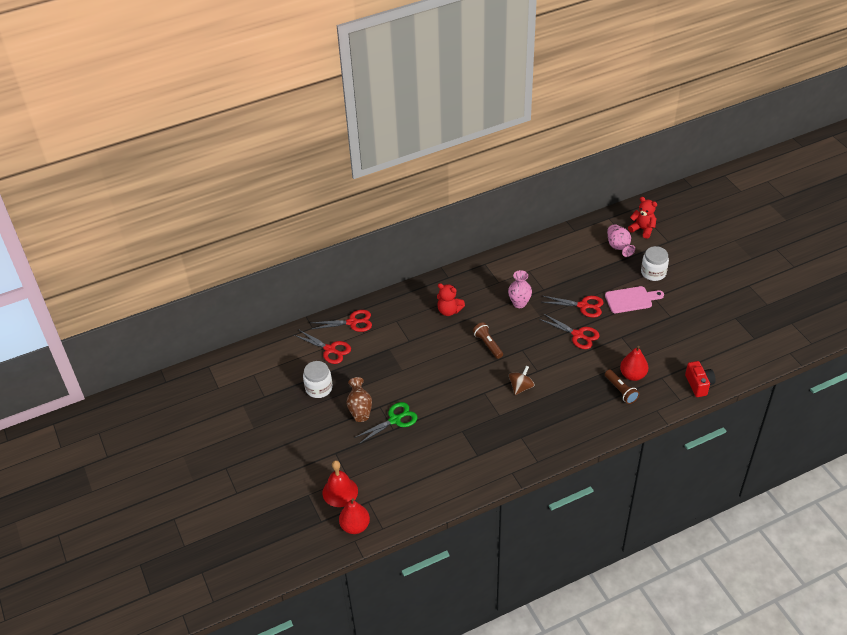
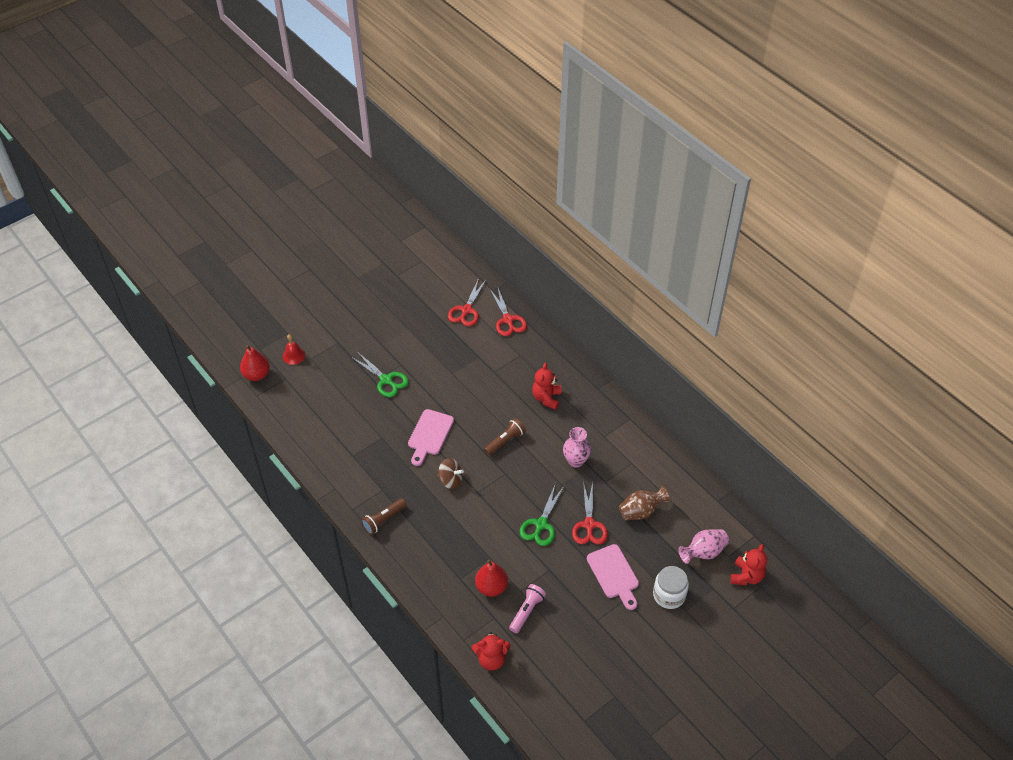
camera: 75 degrees right, 5 degrees up
(319, 388) = (414, 313): white jar -> none
(340, 492) = (293, 355): red bell -> red bell, size x0.66
(360, 409) = (395, 349): brown vase -> brown vase (641, 511)
(468, 395) = (429, 435): none -> pink cutting board
(577, 335) = (541, 524): red scissors -> green scissors
(620, 391) = (465, 577): brown flashlight -> brown flashlight (384, 520)
(658, 356) = (527, 611): none -> pink flashlight
(699, 385) = (491, 659): red camera -> red teddy bear

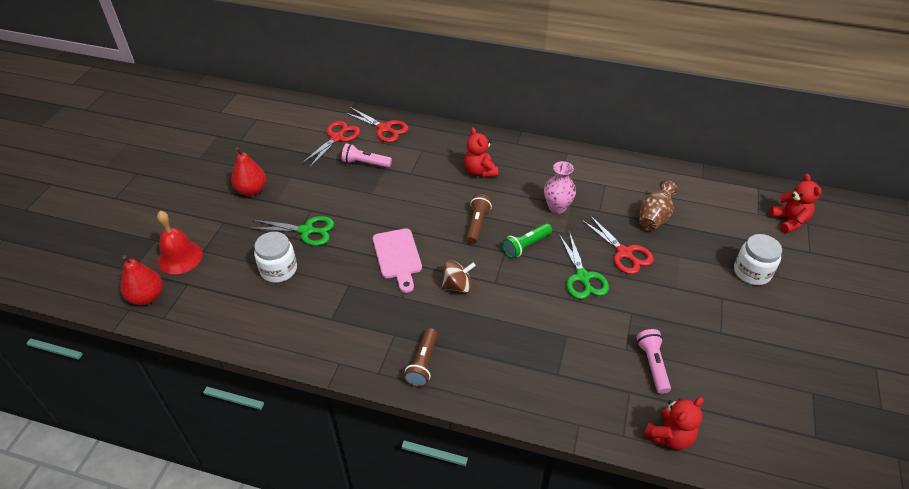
camera: 35 degrees left, 5 degrees down
(293, 355) = (180, 257): red bell -> red bell, size x1.52
(347, 400) = (278, 269): none -> white jar
(466, 310) = (337, 138): red scissors -> red scissors turned 135 degrees counterclockwise
(469, 344) = (365, 163): none -> pink flashlight
(491, 587) = (596, 363): red pear -> red pear (252, 190)
(524, 478) = (526, 246): none -> green flashlight
(614, 574) = (690, 282): pink cutting board -> none
(703, 552) = (737, 222): pink vase -> none

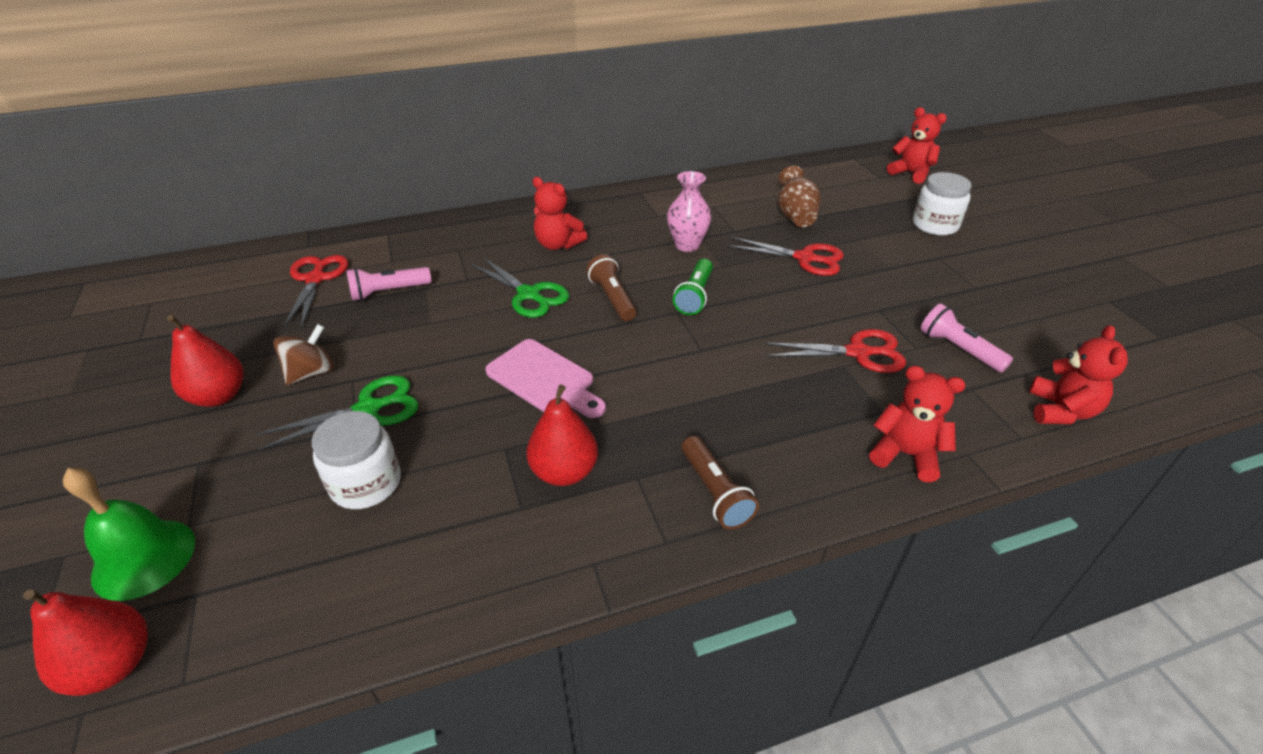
camera: 35 degrees left, 5 degrees down
(180, 257) = (144, 558): red bell -> green bell
(364, 312) = (564, 472): none -> red pear
(384, 128) = (381, 245): red scissors -> red scissors (858, 353)
(457, 286) = (660, 375): brown spinning top -> brown spinning top (311, 372)
(542, 403) = (905, 454): none -> red teddy bear
(582, 277) = (791, 299): green scissors -> green scissors (529, 294)

